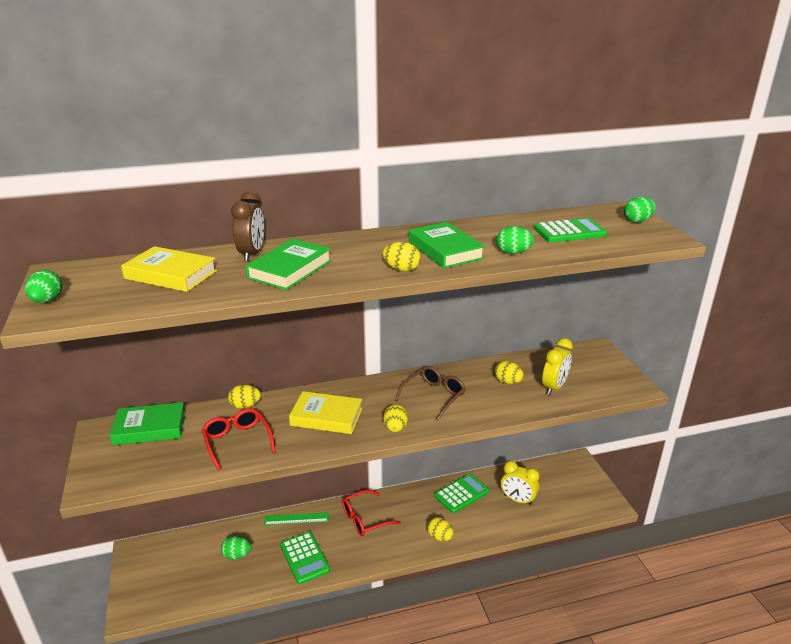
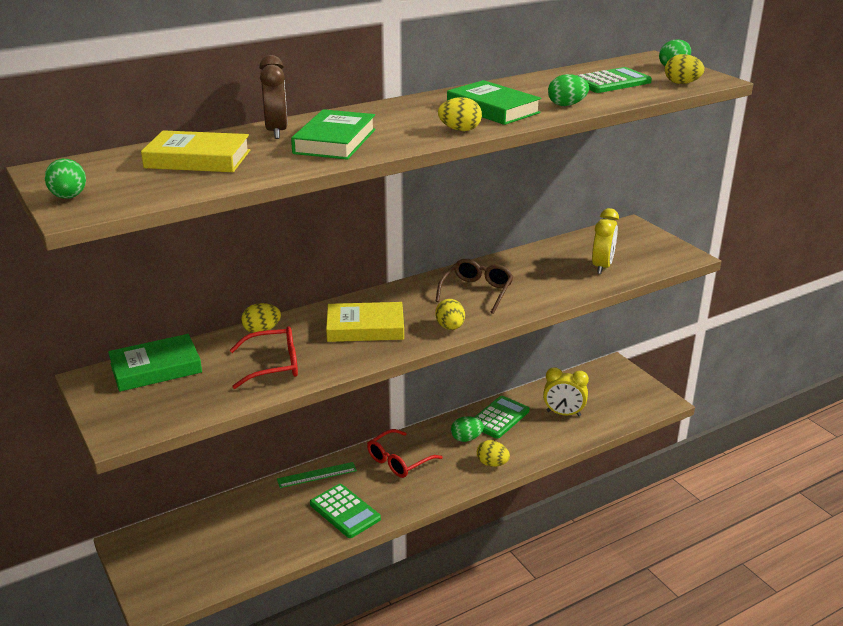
camera: 15 degrees left, 0 degrees up
(237, 441) = (273, 365): red glasses -> red glasses turned 120 degrees clockwise
(237, 555) = (261, 524): green egg -> green egg (466, 438)
(507, 382) = (550, 268): yellow egg -> yellow egg (681, 83)

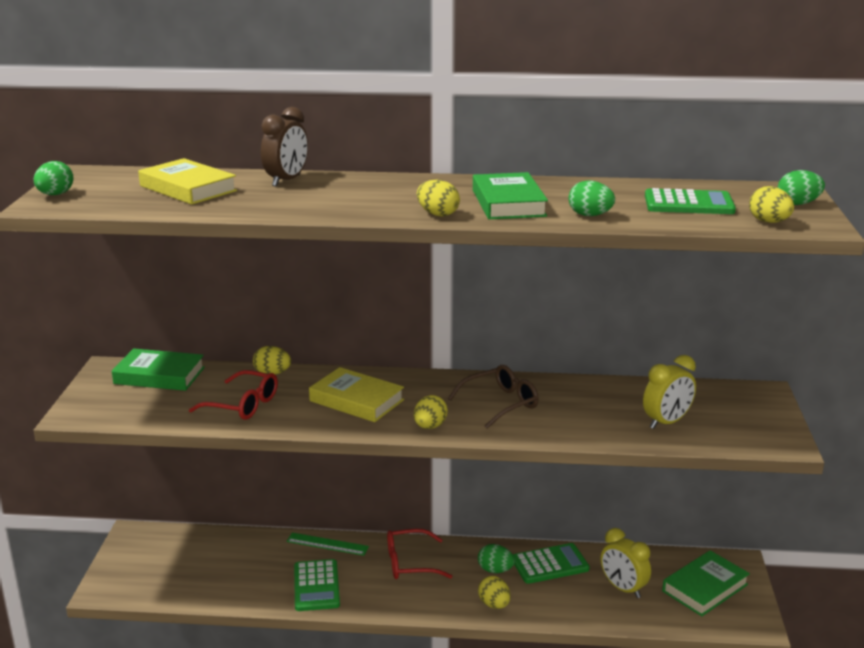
camera: 35 degrees right, 5 degrees down
(335, 141) = (314, 199): green book -> green book (705, 588)

